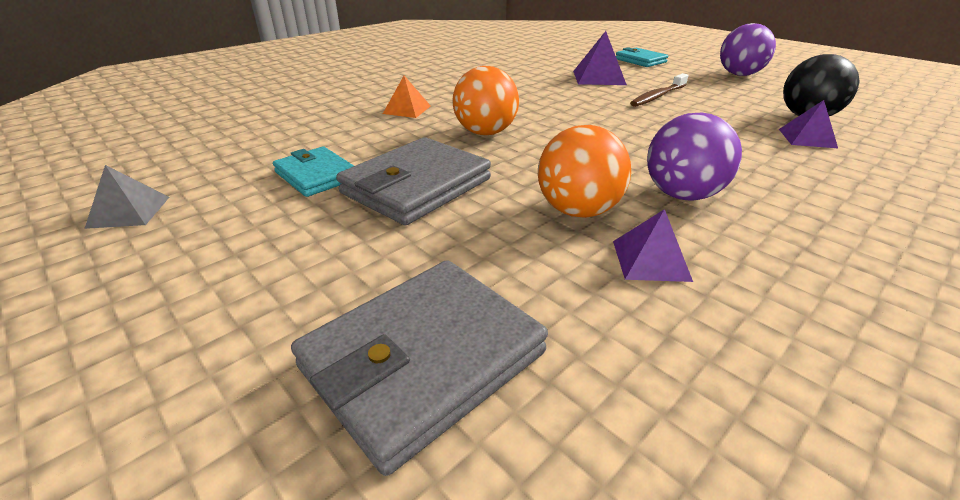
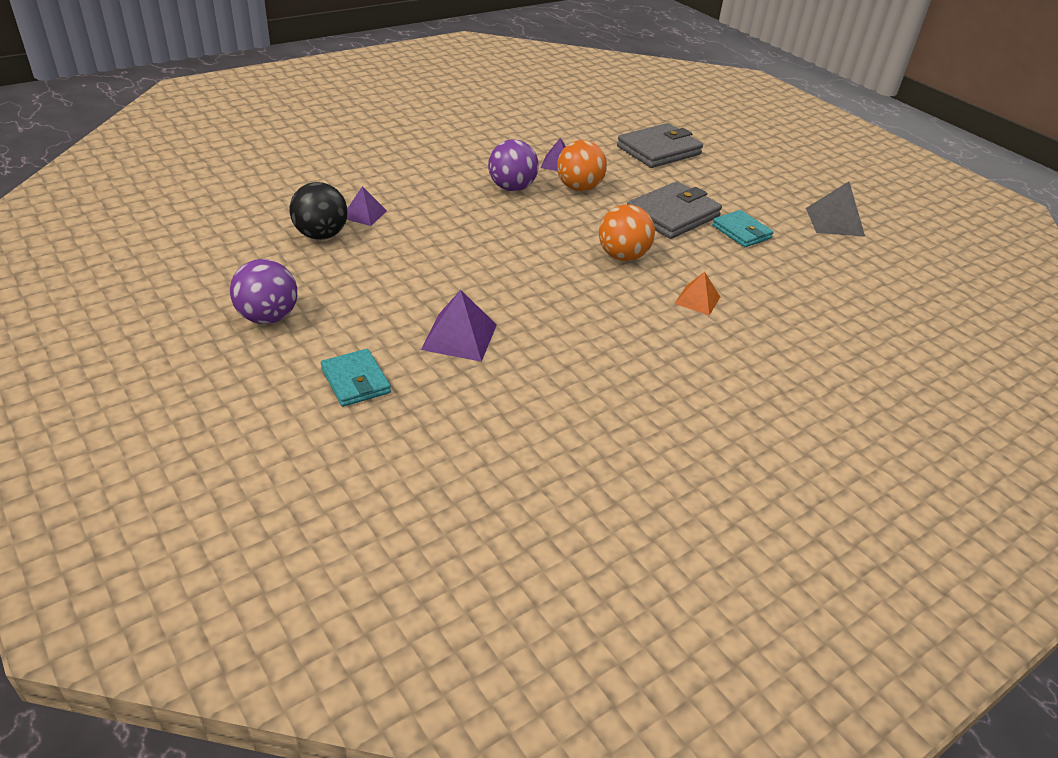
camera: 175 degrees left, 5 degrees up
(129, 212) = (834, 222): grey pyramid -> grey pyramid, size x1.54
(658, 96) = (425, 285): brown toothbrush -> none

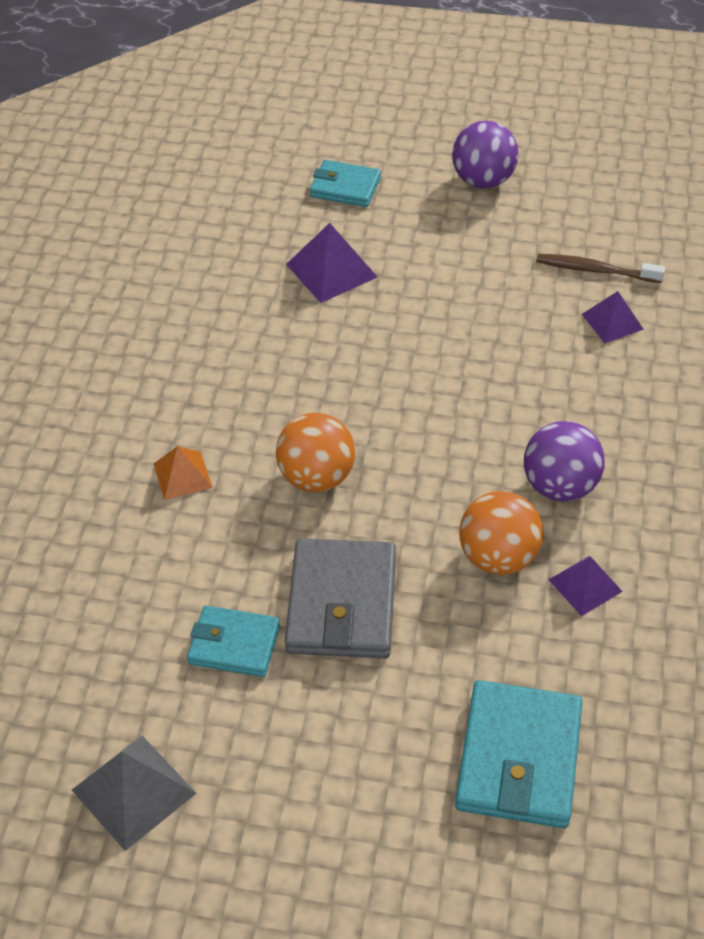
camera: 140 degrees right, 10 degrees up
(321, 235) = (595, 270): black ball -> brown toothbrush
(659, 150) = (518, 758): grey wallet -> turquoise wallet

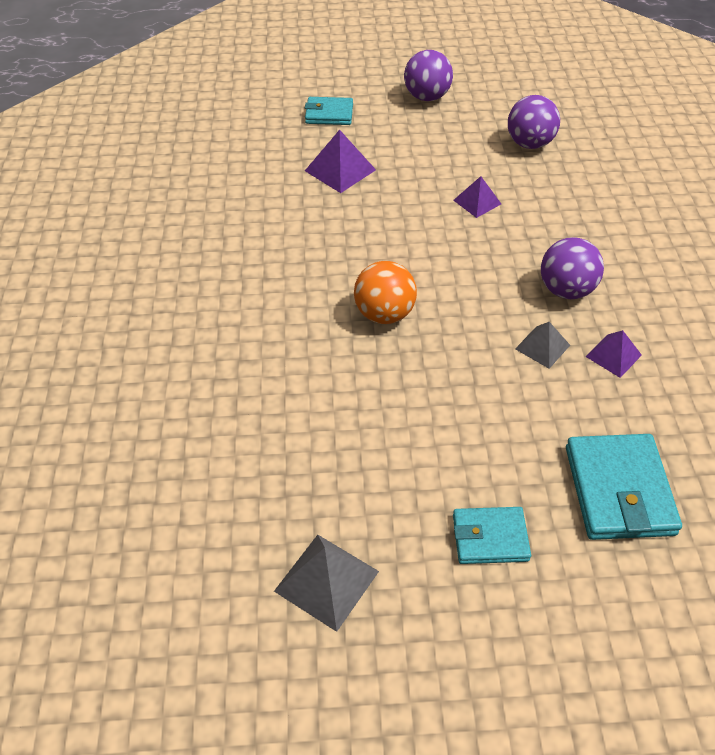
camera: 15 degrees left, 0 degrees up
(182, 475) = (279, 330): orange pyramid -> none
(234, 644) = (366, 448): turquoise wallet -> turquoise wallet (490, 538)
(341, 604) = (439, 402): grey wallet -> none
(498, 557) = (542, 347): orange ball -> grey pyramid
(595, 270) = (529, 143): brown toothbrush -> purple ball
(612, 321) = (555, 175): purple pyramid -> purple pyramid (477, 202)

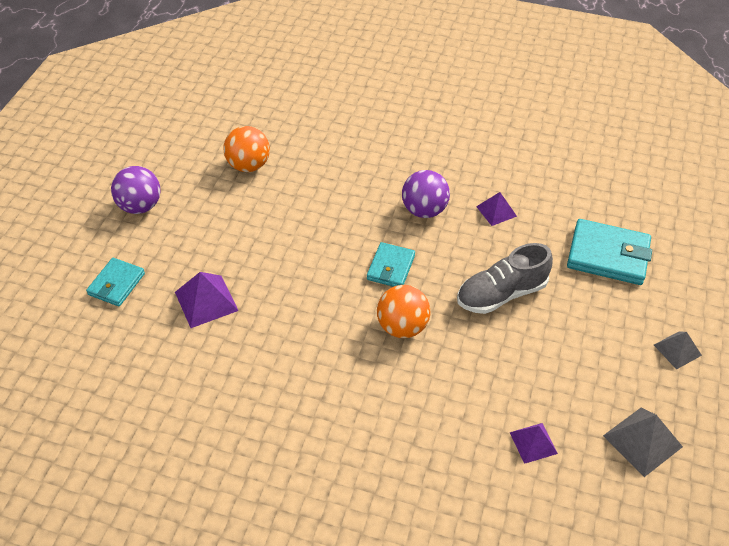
camera: 70 degrees left, 0 degrees up
(477, 202) = (301, 224): purple pyramid -> purple pyramid (533, 443)
(481, 389) = (501, 294): none -> grey shoe
(490, 538) = (628, 335): turquoise wallet -> turquoise wallet (390, 267)
(529, 143) = (248, 165): purple ball -> orange ball
(542, 347) = (474, 245): grey pyramid -> grey pyramid (677, 350)

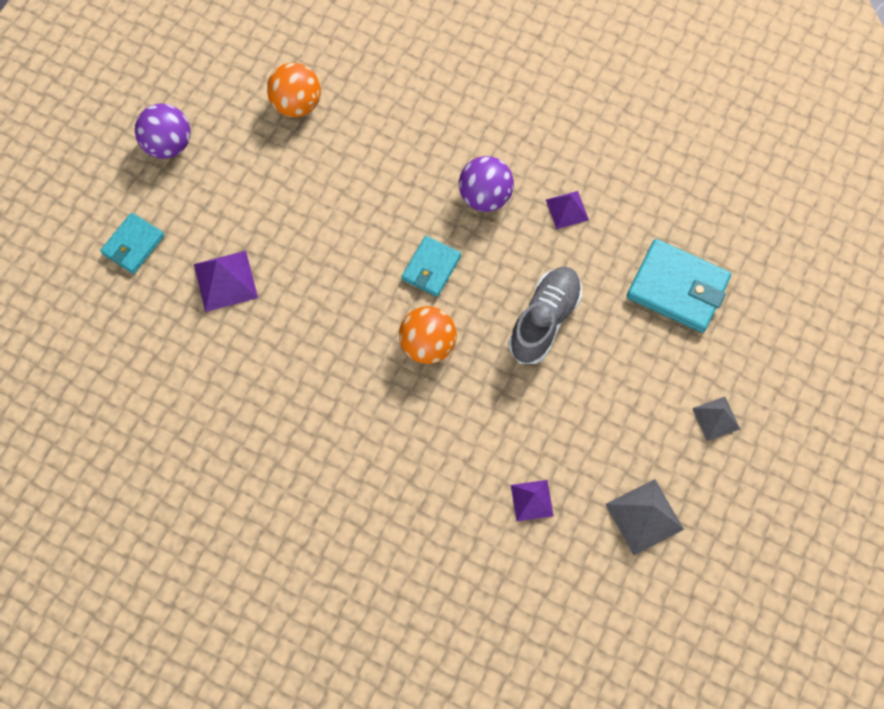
camera: 10 degrees right, 20 degrees up
(501, 294) = (544, 320): grey shoe -> grey shoe turned 135 degrees clockwise

